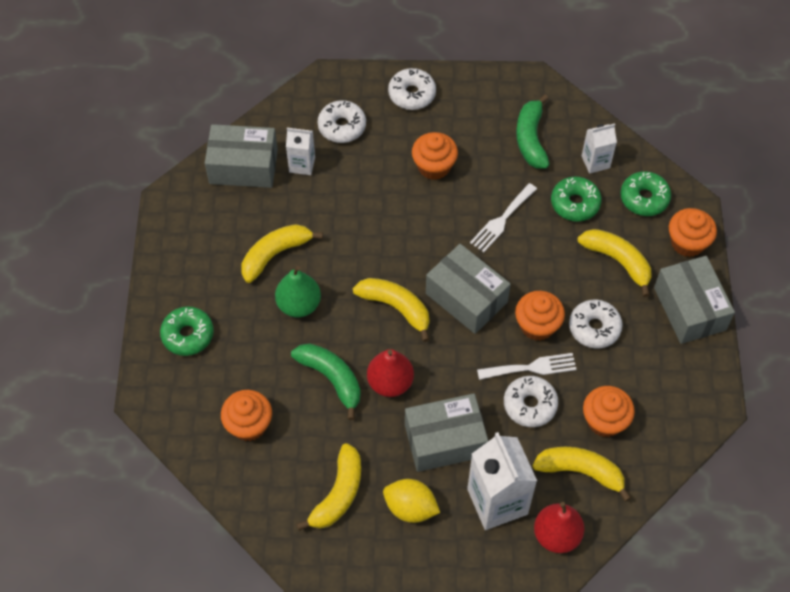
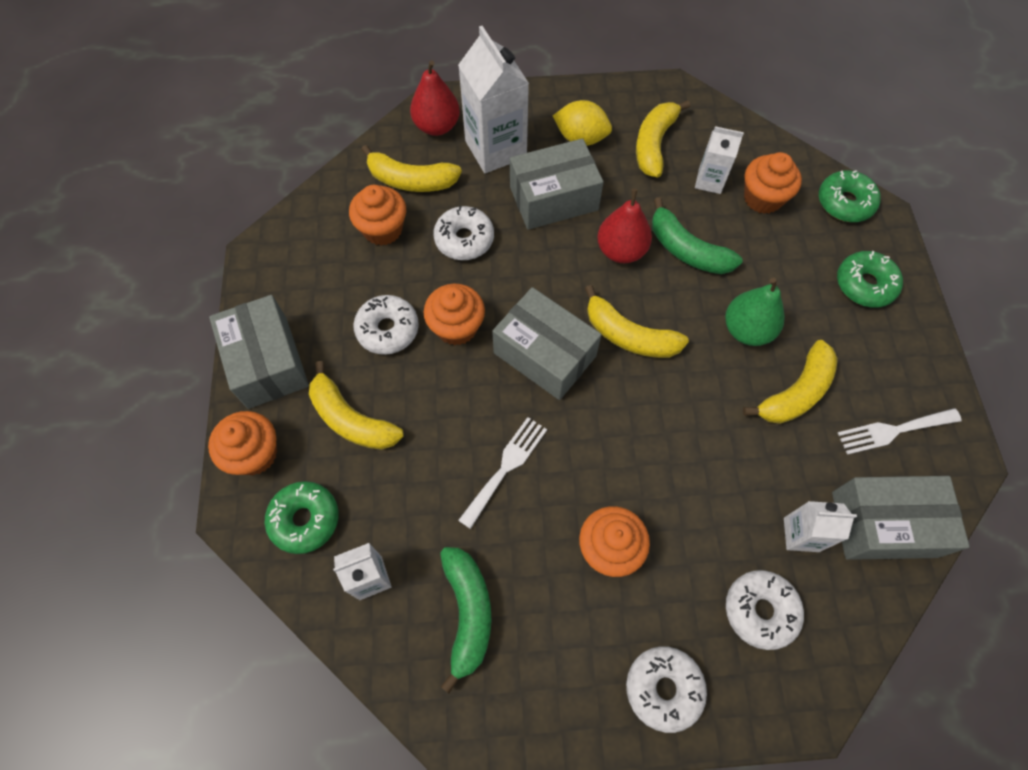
camera: 175 degrees right, 5 degrees up
(294, 447) = (709, 181): none -> white carton
(531, 367) = (463, 278): white fork -> white fork (893, 431)
(575, 203) = (404, 502): green donut -> green donut (844, 203)

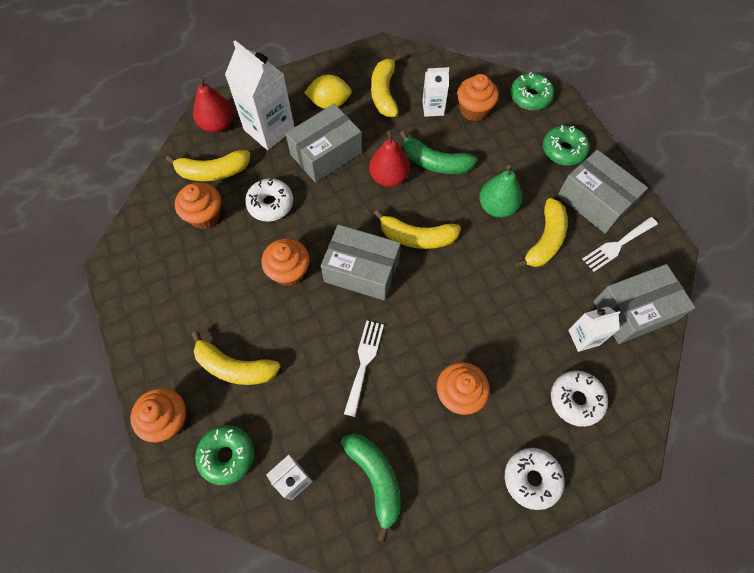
camera: 20 degrees left, 0 degrees up
(267, 362) = (152, 346): grey box -> grey box (594, 201)
(387, 329) = (237, 290): white donut -> none

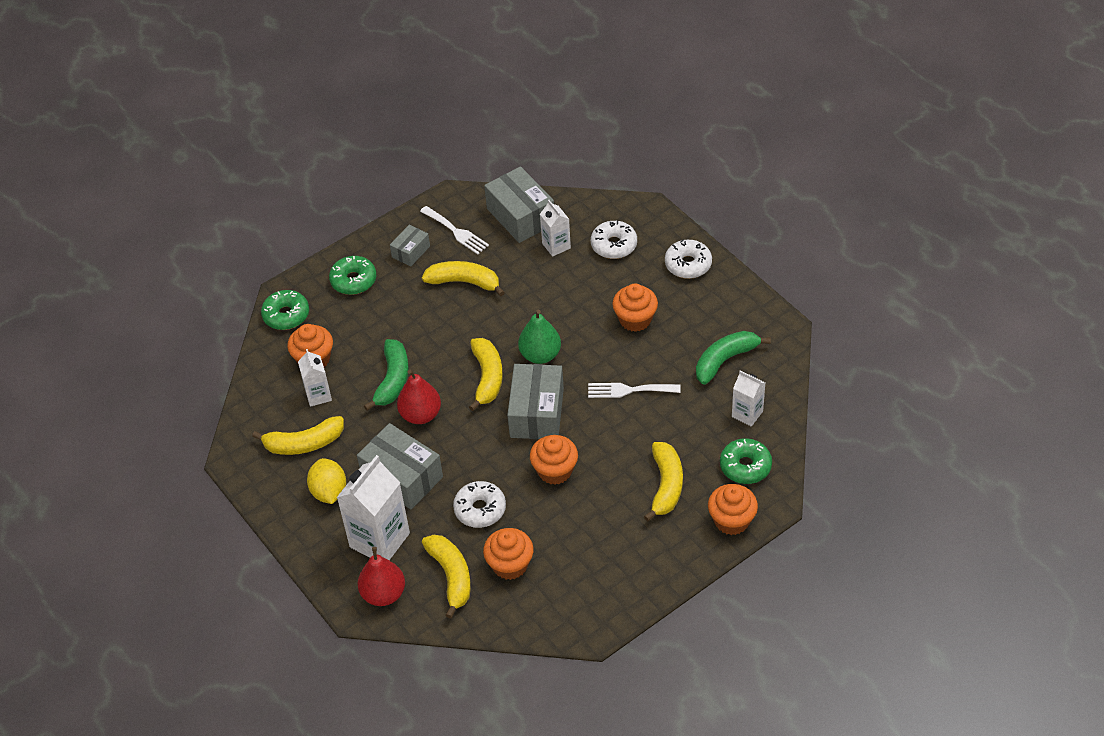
camera: 100 degrees left, 15 degrees down
(496, 207) = (436, 322): green pear -> green pear (540, 355)
(594, 201) = (411, 251): grey box -> grey box, size x0.54

